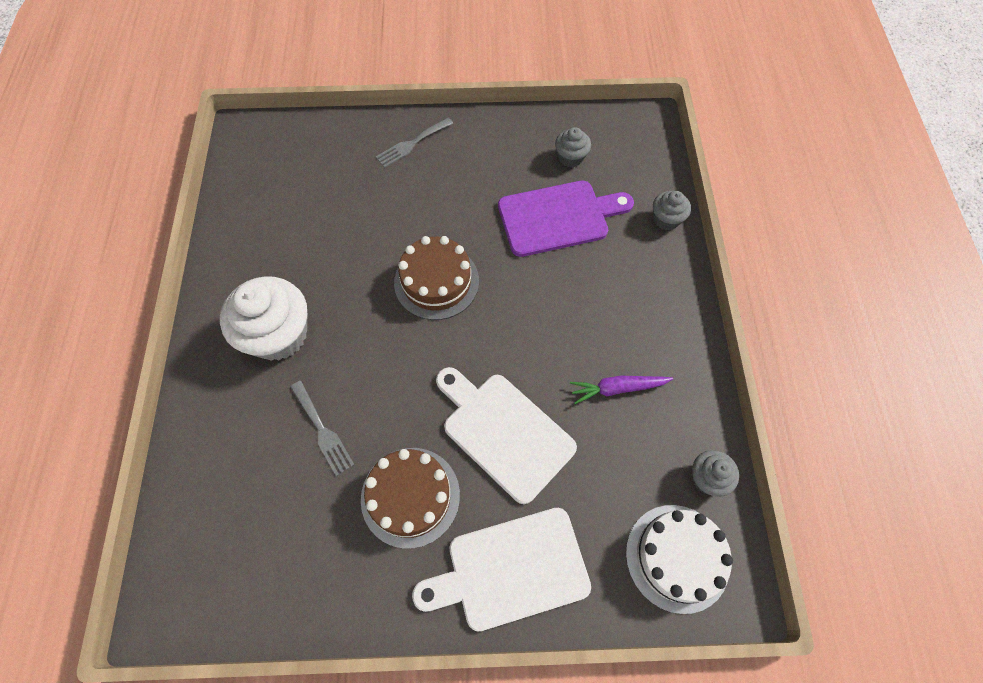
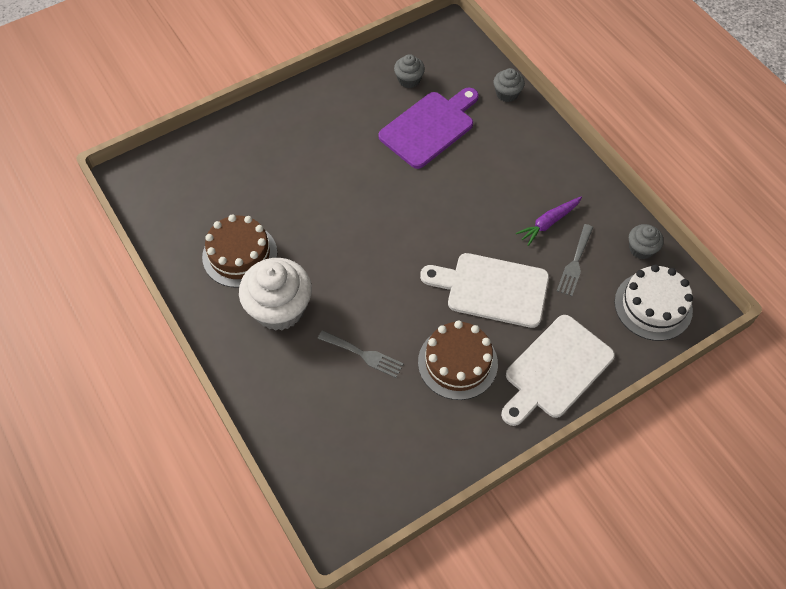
camera: 30 degrees left, 5 degrees down
(412, 144) = (279, 123): grey fork -> grey fork (575, 263)
(436, 282) = (372, 214): brown cake -> brown cake (240, 255)

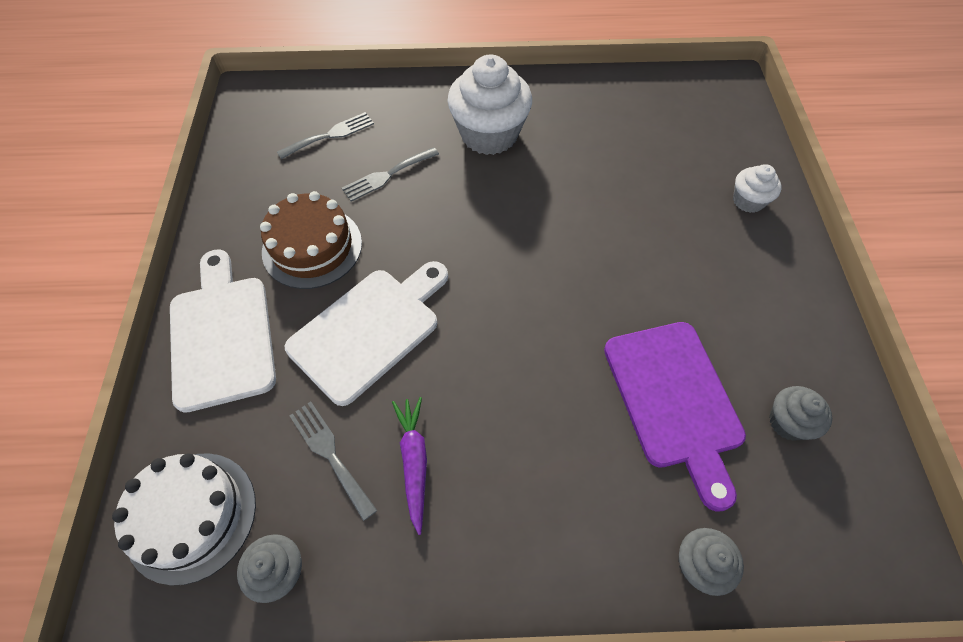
camera: 120 degrees right, 0 degrees up
(240, 255) = (575, 128): brown cake -> none
(256, 134) = (748, 201): none -> white cupcake
(347, 423) = (330, 135): none -> grey fork

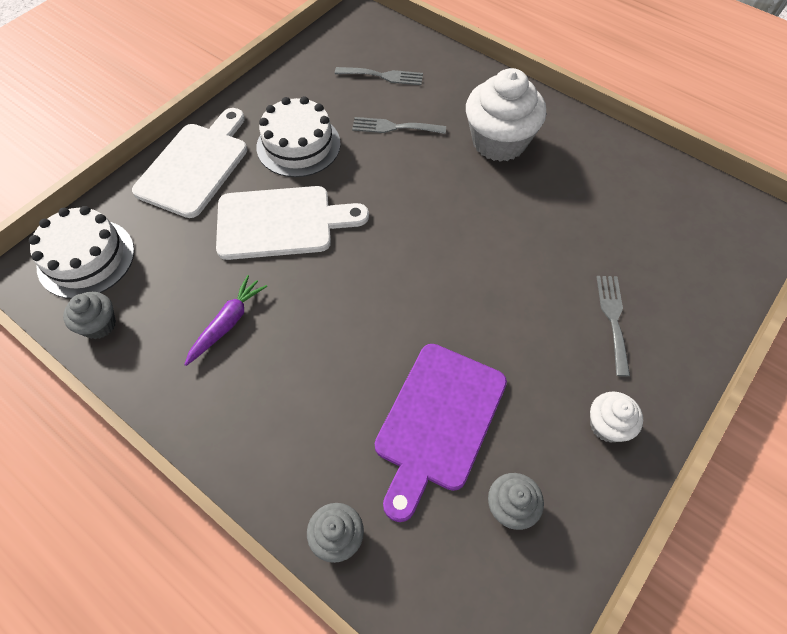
camera: 40 degrees right, 0 degrees up
(312, 247) = (298, 145): brown cake -> white cake
(330, 454) = (186, 281): grey fork -> grey fork (613, 319)
(748, 201) = (668, 327): white cupcake -> white cupcake (607, 425)

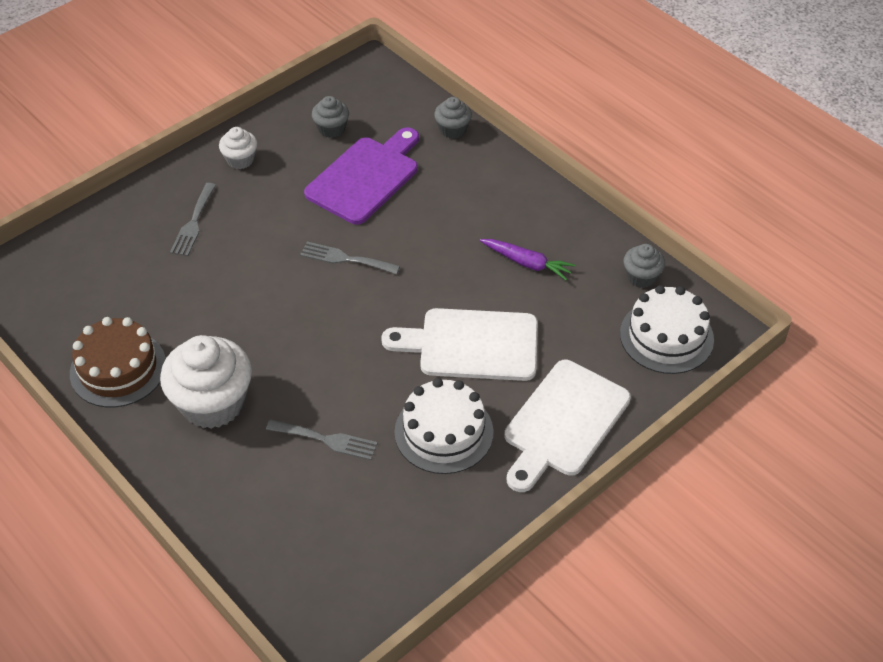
camera: 170 degrees left, 10 degrees down
(227, 323) = (527, 263): purple carrot -> purple carrot turned 105 degrees counterclockwise
(383, 76) = (319, 520): grey fork -> grey fork (345, 259)
(594, 158) = (118, 368): none -> brown cake

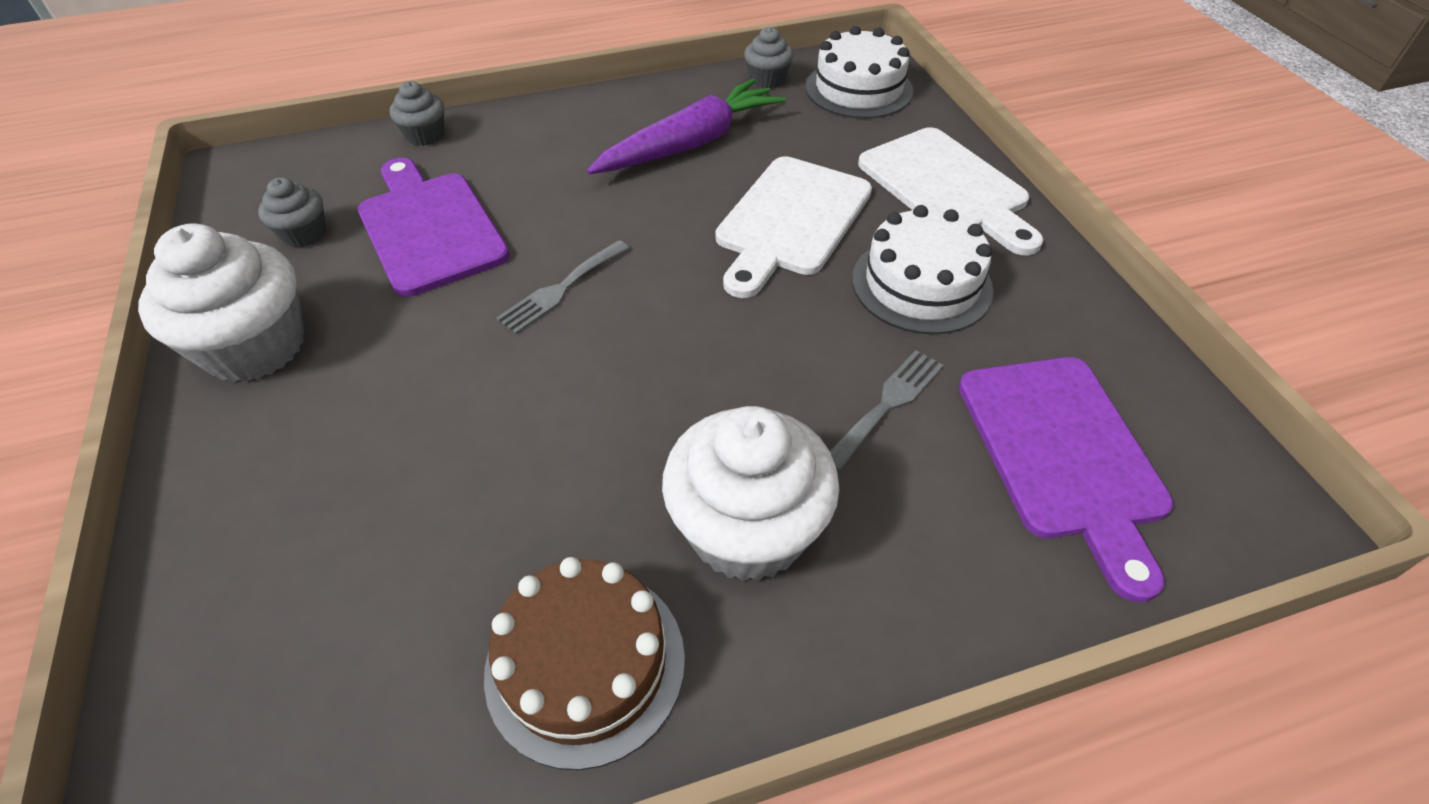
camera: 65 degrees left, 0 degrees up
(193, 223) = (332, 445): grey fork -> none
(240, 160) = (255, 347): white cupcake -> white cupcake, size x1.99
(326, 533) = (1063, 454): none -> purple cutting board
(527, 263) = (690, 144): purple carrot -> purple carrot, size x1.75

